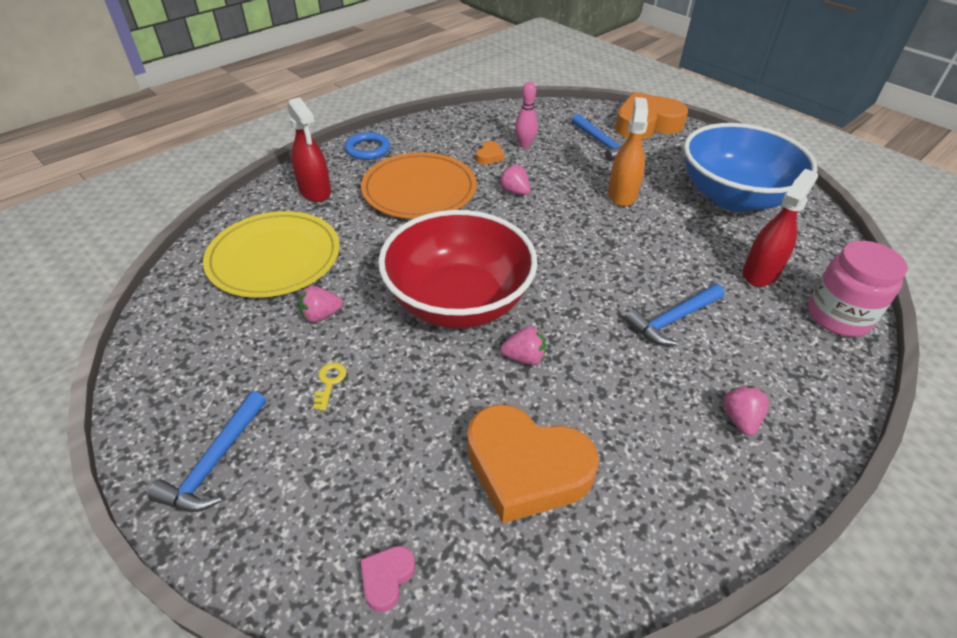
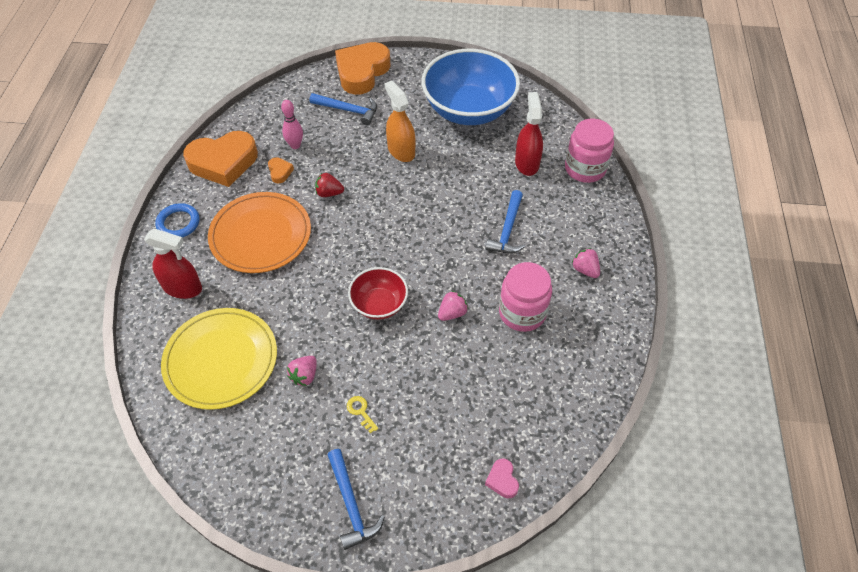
camera: 40 degrees left, 10 degrees up
(458, 302) = (379, 304): red bowl -> red bowl, size x0.51
(514, 191) = (329, 193): pink strawberry -> red strawberry
(526, 468) = (512, 375): orange heart -> orange heart (223, 163)
(607, 411) = (522, 312): none -> pink jar

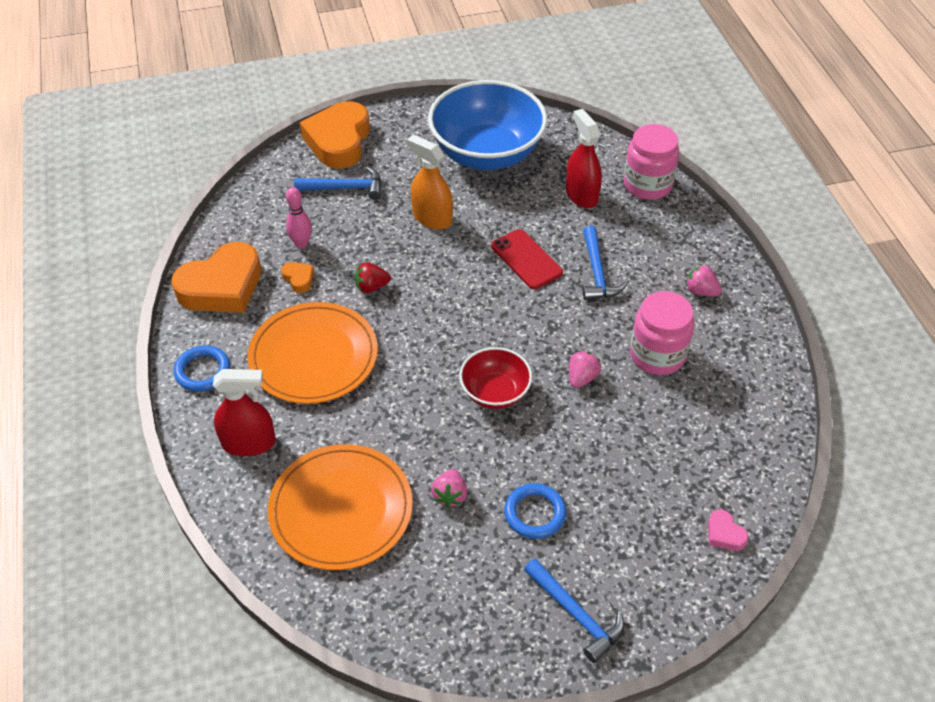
camera: 20 degrees left, 5 degrees down
(221, 360) = (341, 509): yellow plate -> orange plate
(361, 411) = (535, 513): yellow key -> blue ring
(457, 204) = (526, 259): none -> red phone

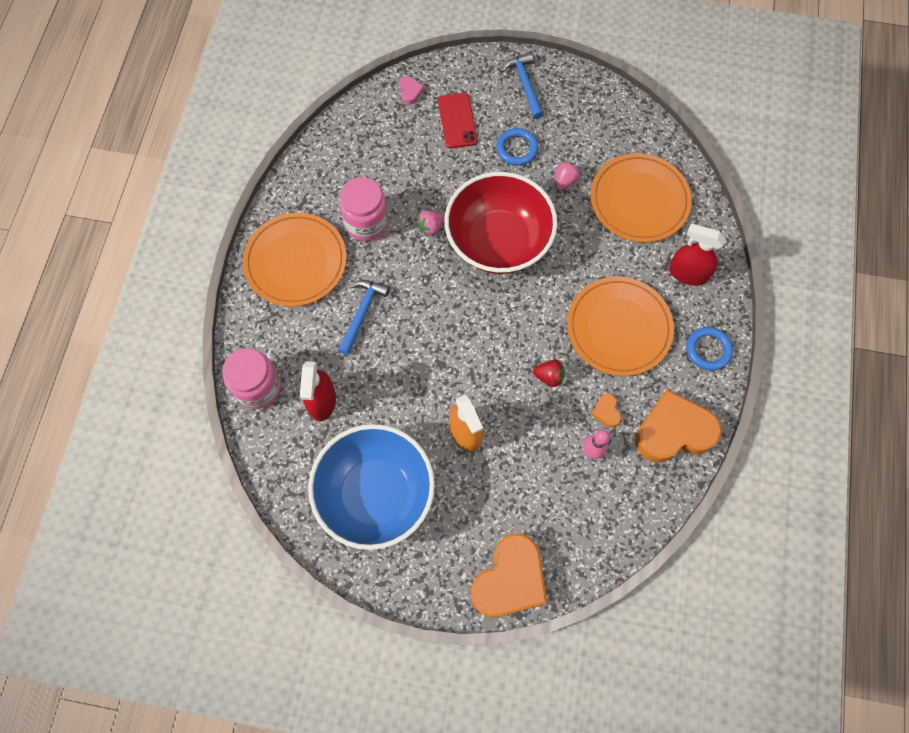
camera: 155 degrees left, 20 degrees up
(345, 188) = (528, 507): blue hammer -> none
(495, 392) = (498, 241): red bowl -> red bowl, size x1.95
(526, 259) = (410, 350): red phone -> red phone (457, 121)
(701, 291) = (296, 261): pink strawberry -> orange plate

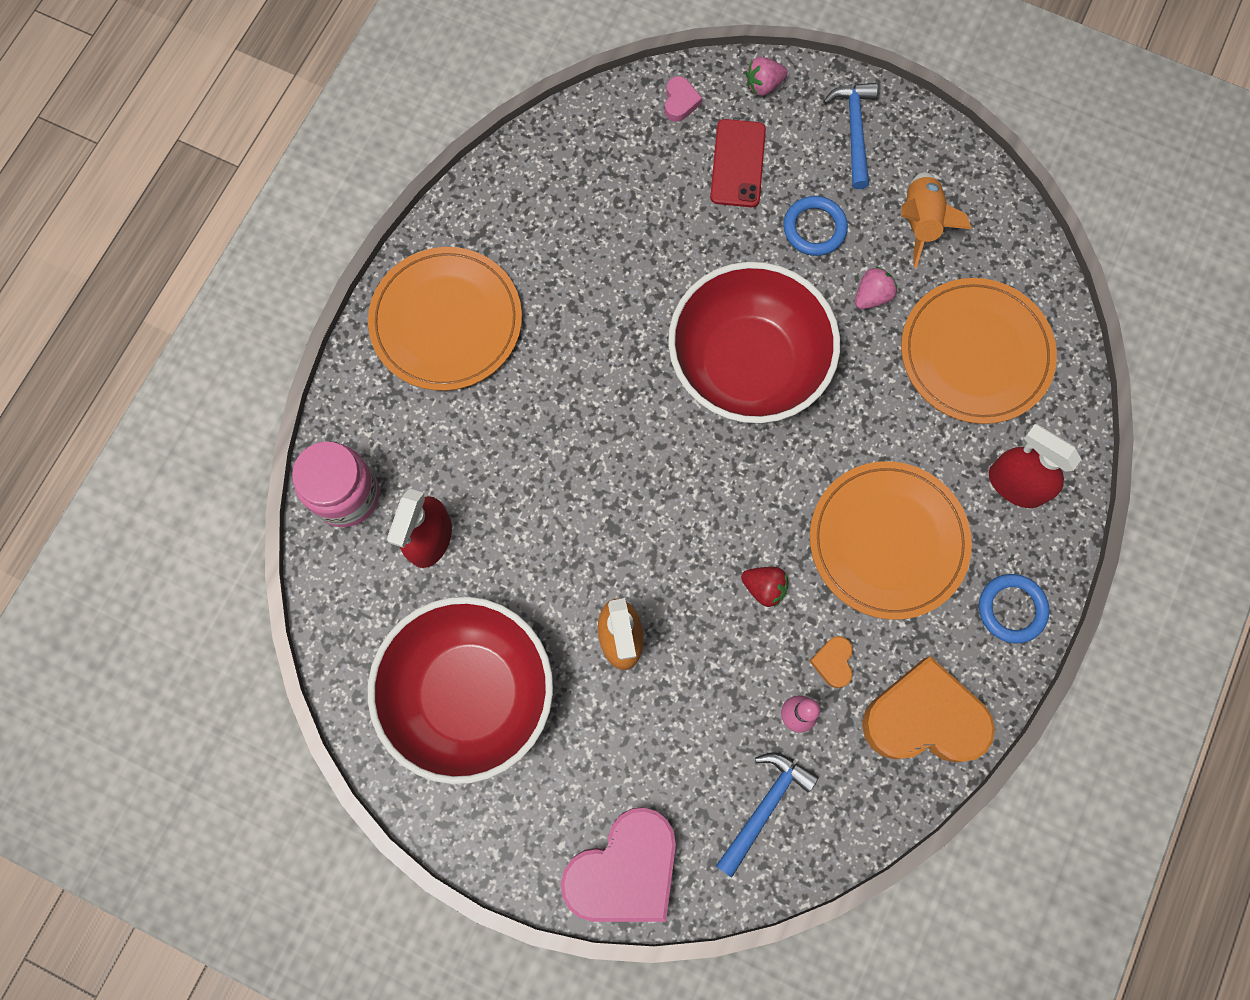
camera: 15 degrees right, 5 degrees up
(362, 313) = (520, 423): blue hammer -> blue hammer (764, 807)
(366, 223) = (563, 288): pink jar -> none
(375, 494) = (469, 694): blue bowl -> red bowl
(431, 227) = (654, 318): pink strawberry -> pink strawberry (763, 85)
(509, 579) = (624, 869): orange heart -> pink heart
(582, 130) = (920, 223): none -> orange rocket

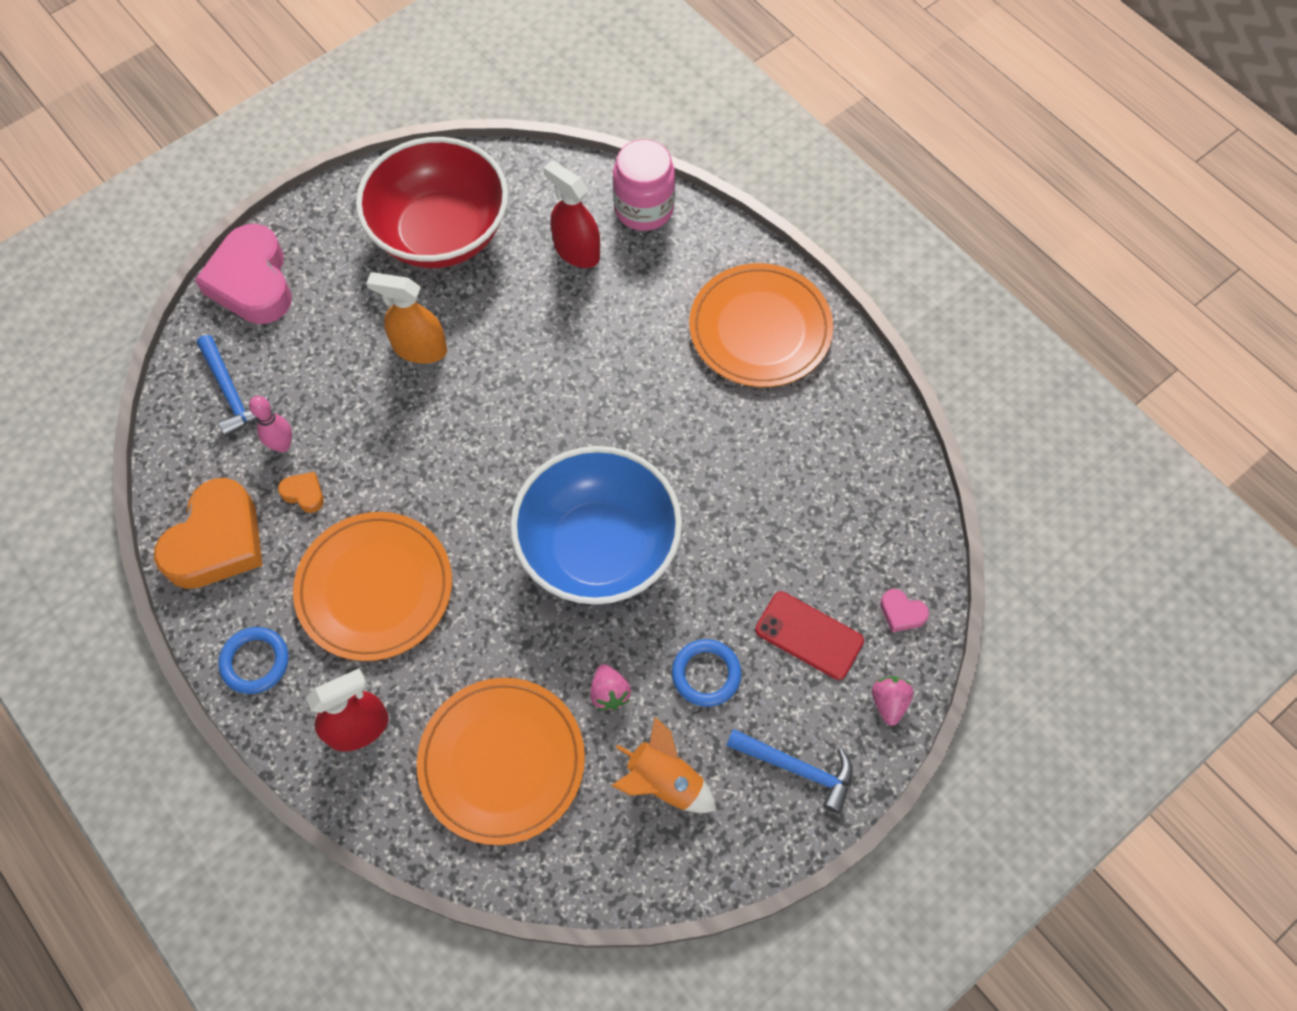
camera: 115 degrees right, 10 degrees down
(747, 365) = (598, 548): red bowl -> blue bowl
(764, 587) = (395, 470): red strawberry -> none

